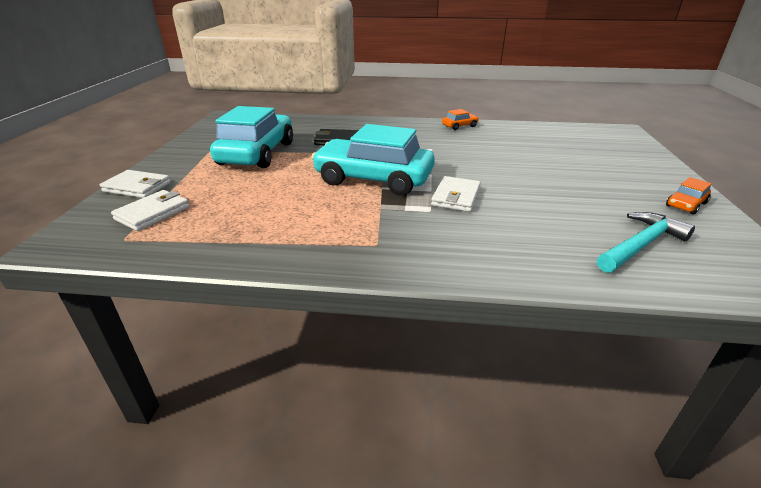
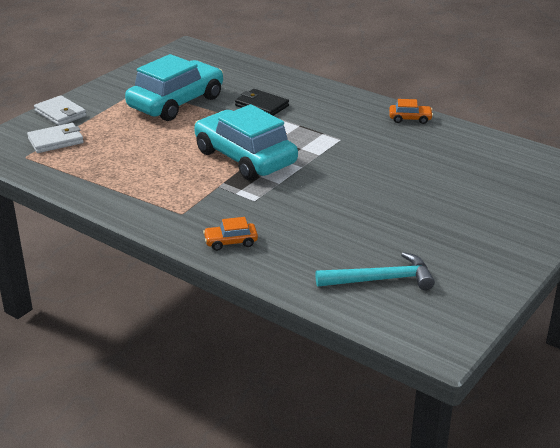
camera: 30 degrees right, 0 degrees up
(456, 197) = (292, 195): white wallet -> none
(686, 204) = (491, 266): orange car -> orange car (231, 242)

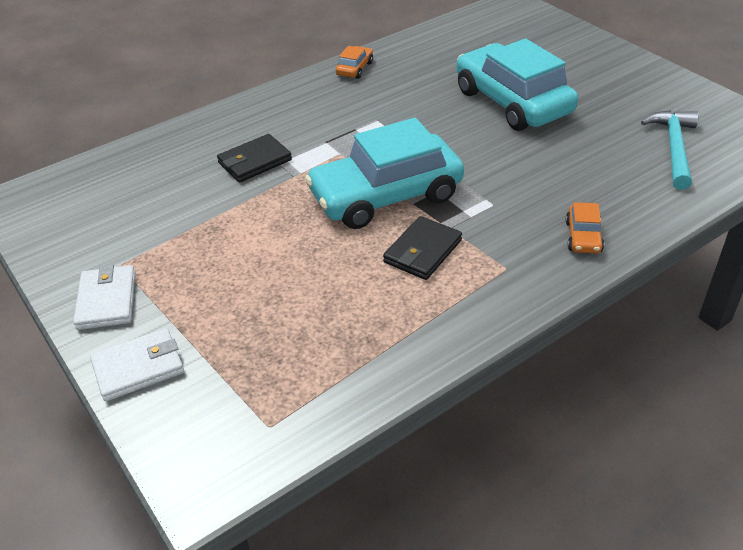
camera: 70 degrees left, 10 degrees up
(56, 141) = (234, 381): white wallet -> white wallet (107, 300)
(176, 102) = (192, 234): turquoise car -> turquoise car (512, 102)
(188, 180) = (423, 251): none -> black wallet

